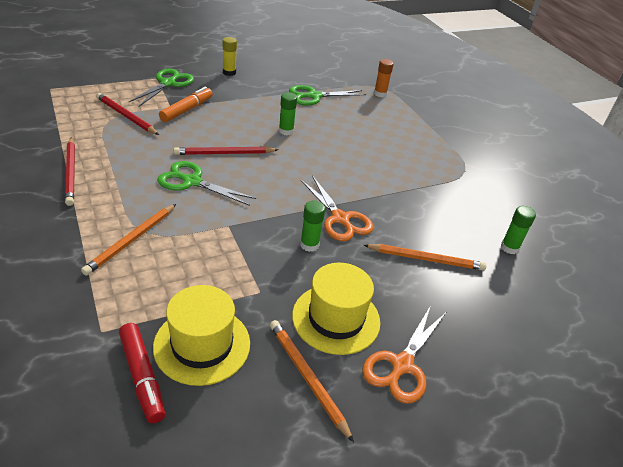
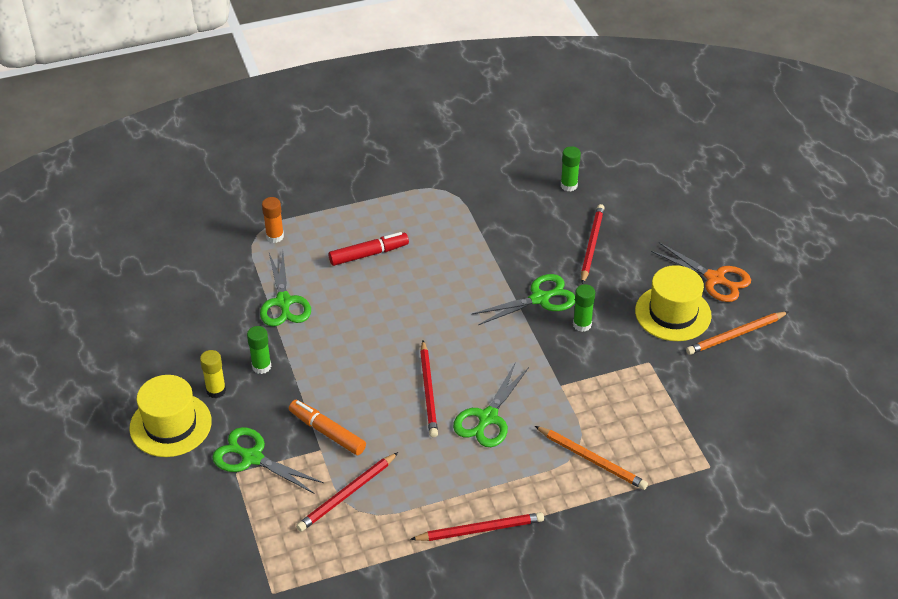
camera: 80 degrees left, 5 degrees up
(142, 376) = (751, 434): red marker -> red marker (369, 254)
(202, 345) = (714, 399): yellow hat -> yellow hat (170, 425)
(286, 131) = (374, 334): green glue stick -> green glue stick (261, 366)
(340, 219) = (540, 299): orange scissors -> green scissors
(426, 259) = (591, 245): orange pencil -> red pencil

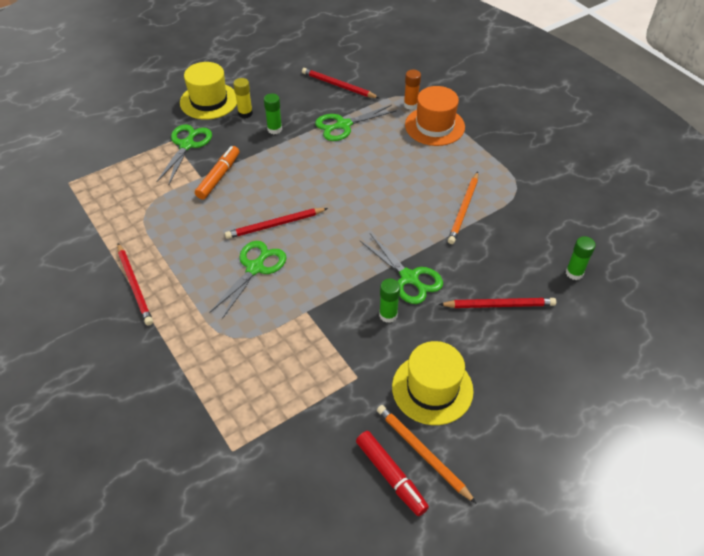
camera: 75 degrees right, 5 degrees up
(322, 226) = (434, 126): none -> orange hat
(347, 494) = (160, 200): red pencil -> red pencil (338, 85)
(369, 254) = (415, 158): red marker -> red marker (391, 476)
(487, 418) = (255, 268): green scissors -> green scissors turned 105 degrees clockwise
(592, 459) = (223, 350): orange pencil -> orange pencil (464, 209)
(715, 279) = (500, 421): orange scissors -> none

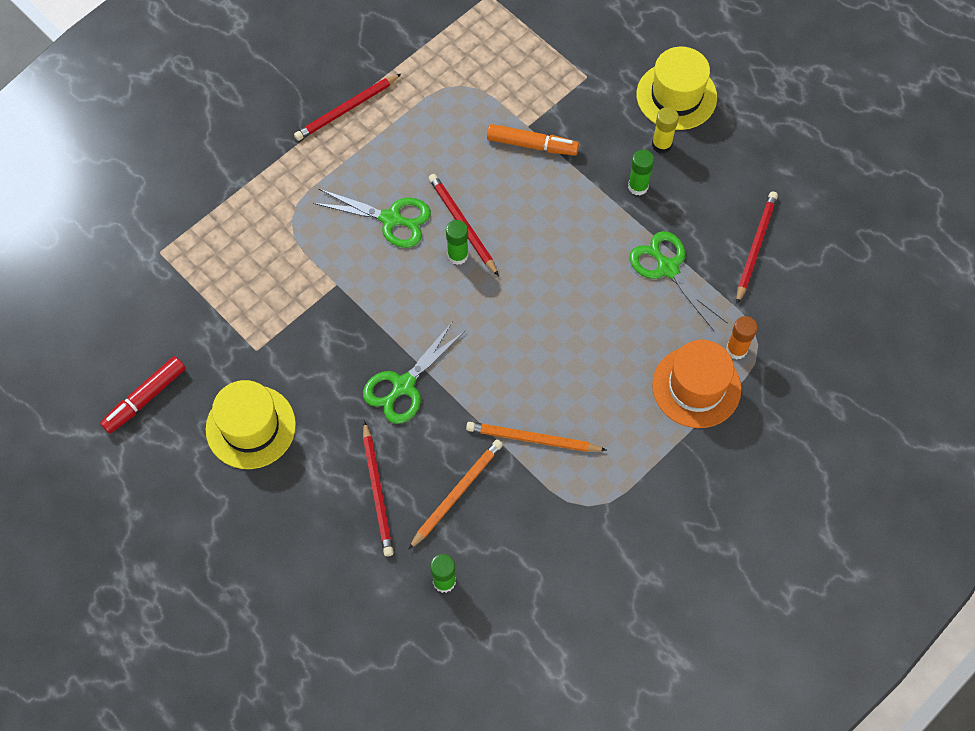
camera: 80 degrees right, 15 degrees up
(187, 145) = (582, 95): green scissors -> none
(388, 315) = (344, 369): green glue stick -> green glue stick (457, 255)
(422, 453) = (173, 425): orange pencil -> orange pencil (457, 493)

